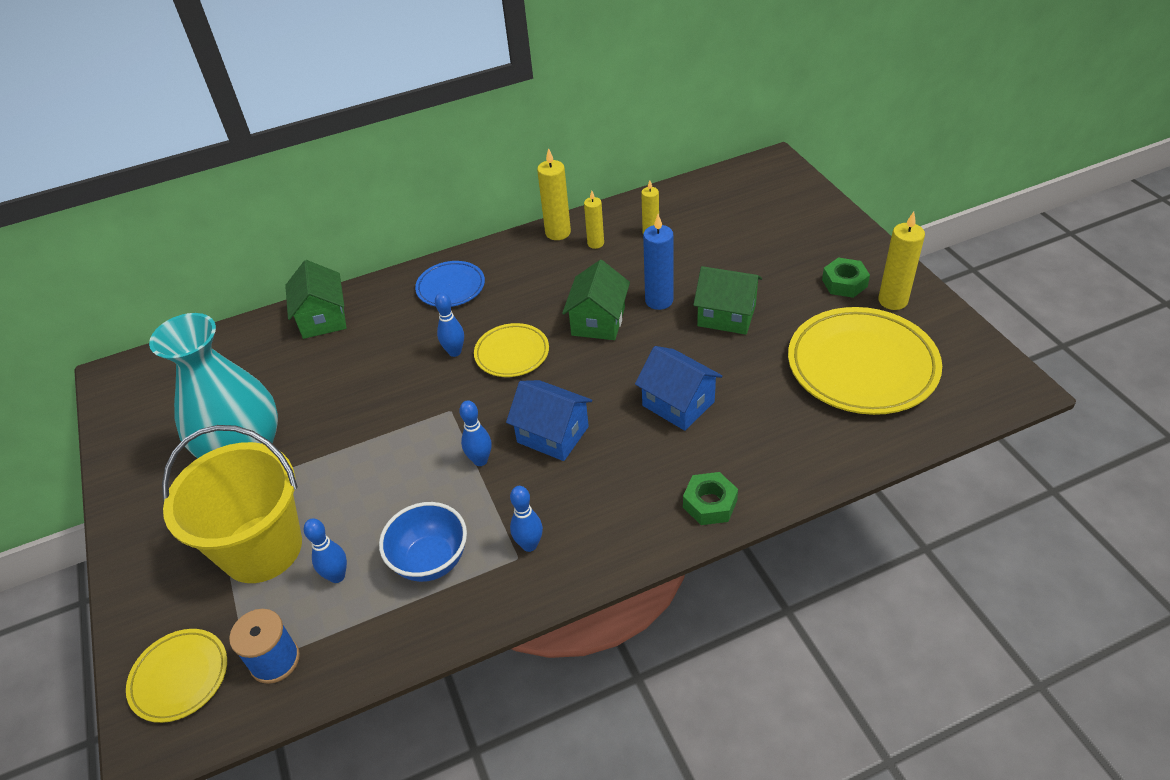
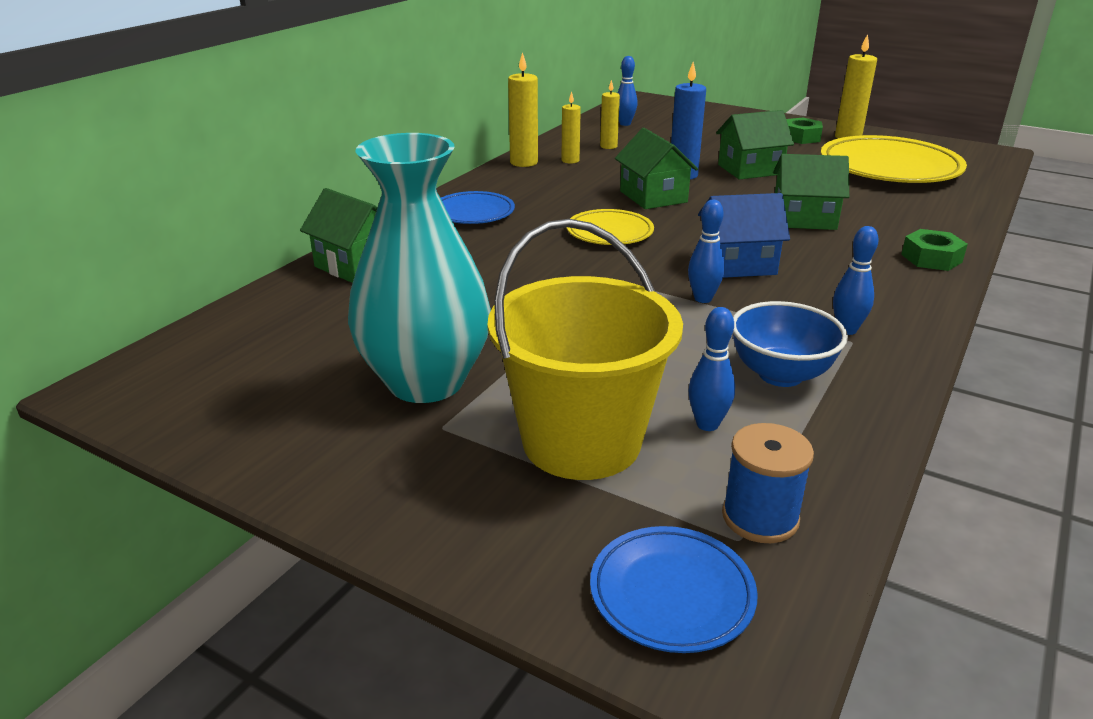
camera: 40 degrees left, 15 degrees down
(180, 677) = (671, 594): yellow plate -> blue plate
(455, 352) = (550, 246): blue bowling pin -> blue bowling pin (625, 124)
(678, 404) = (804, 218): blue house -> green house

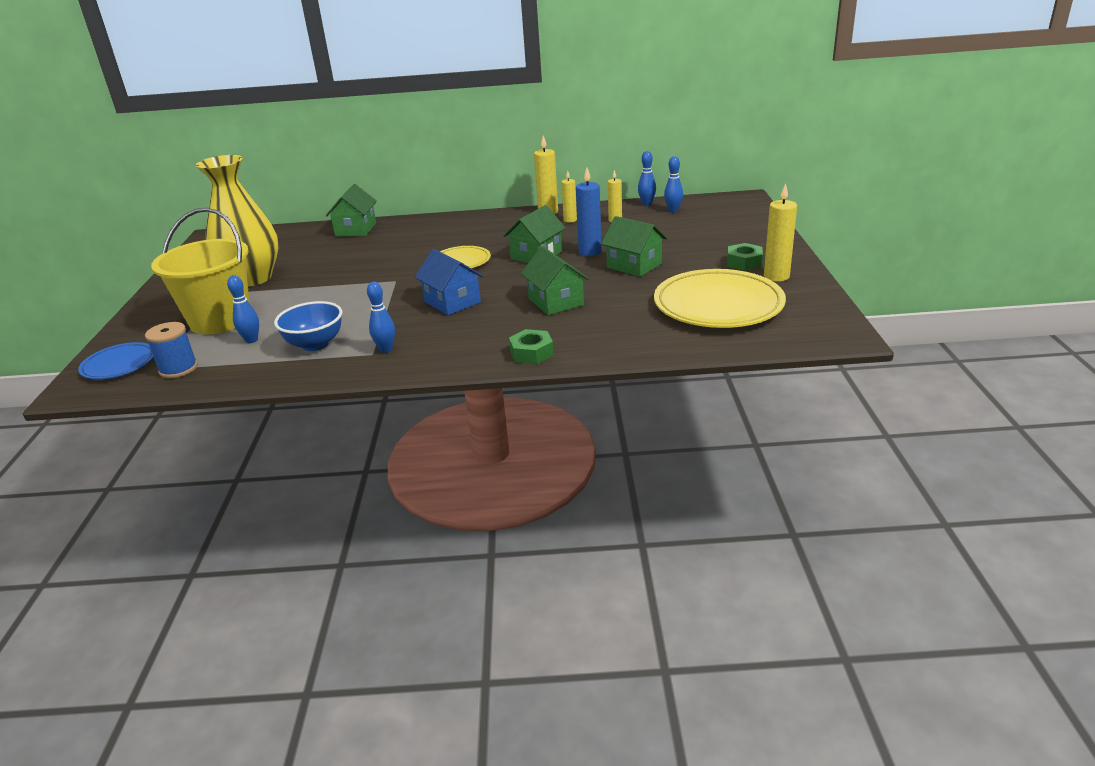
camera: 60 degrees right, 0 degrees up
(426, 381) = (252, 278): turquoise vase -> yellow vase
(473, 213) = (450, 227): blue plate -> none
(703, 299) = (392, 306): blue bowling pin -> blue bowling pin (647, 204)

